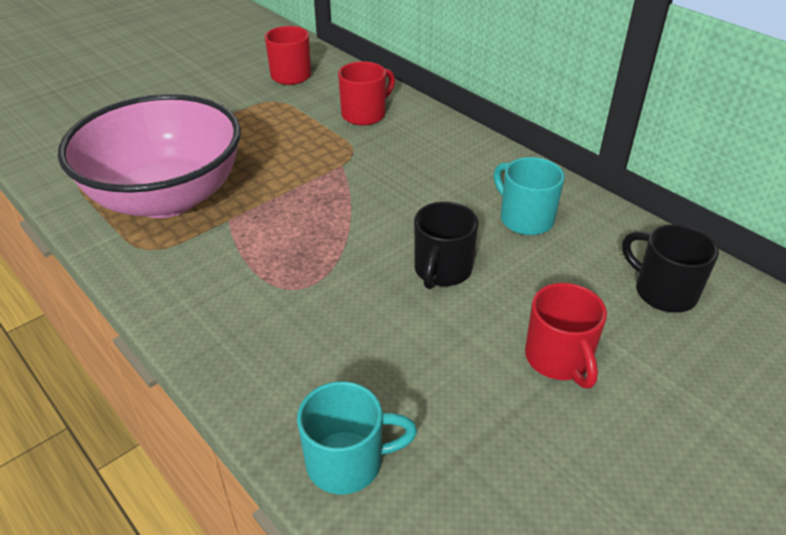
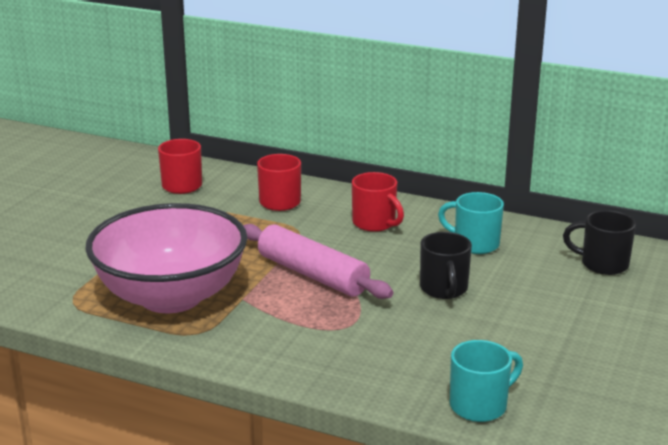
camera: 25 degrees left, 15 degrees down
(320, 210) = (312, 274): none -> pink rolling pin
(559, 359) = (566, 317): red mug -> red mug (375, 223)

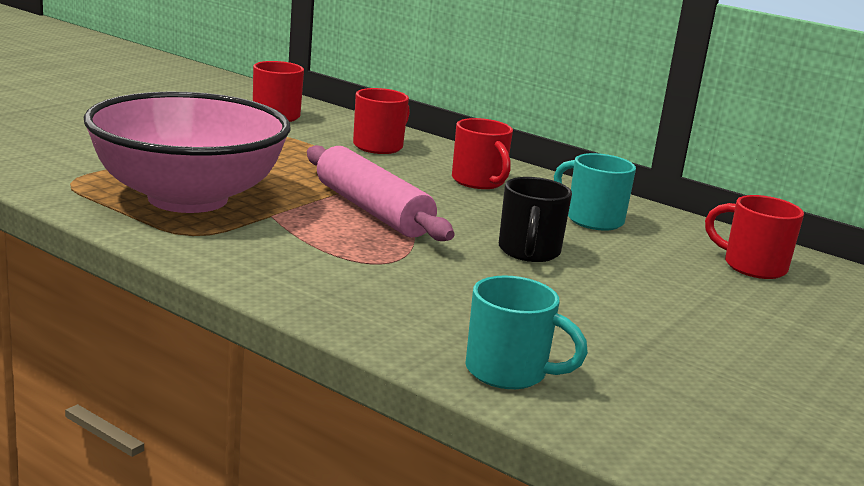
camera: 10 degrees right, 5 degrees down
(480, 405) = (509, 372): turquoise mug -> turquoise mug turned 45 degrees clockwise
(602, 264) = (752, 266): black mug -> red mug

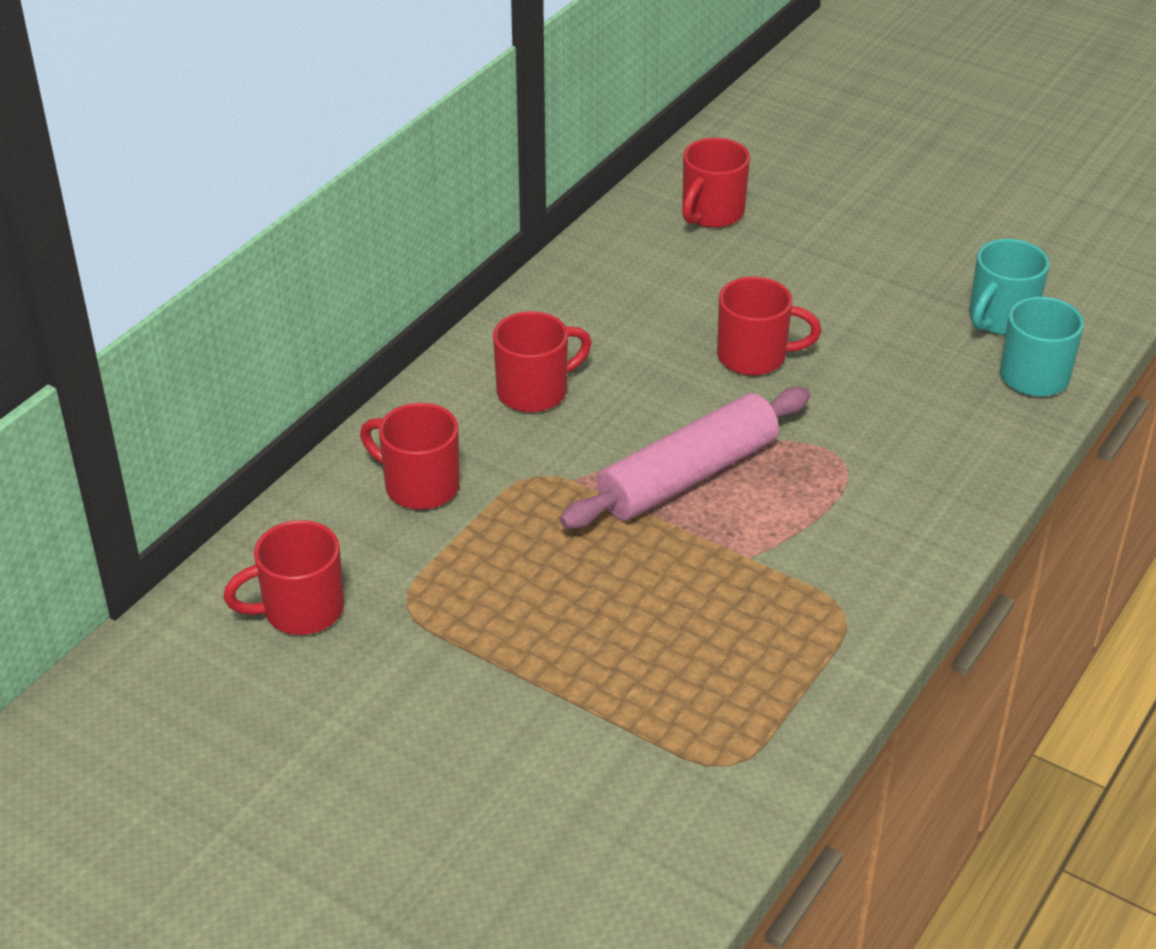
camera: 90 degrees left, 20 degrees up
(188, 198) = (730, 638): pink bowl -> none
(529, 252) = (754, 356): black mug -> red mug
(592, 220) = (628, 307): turquoise mug -> turquoise mug (1000, 319)

